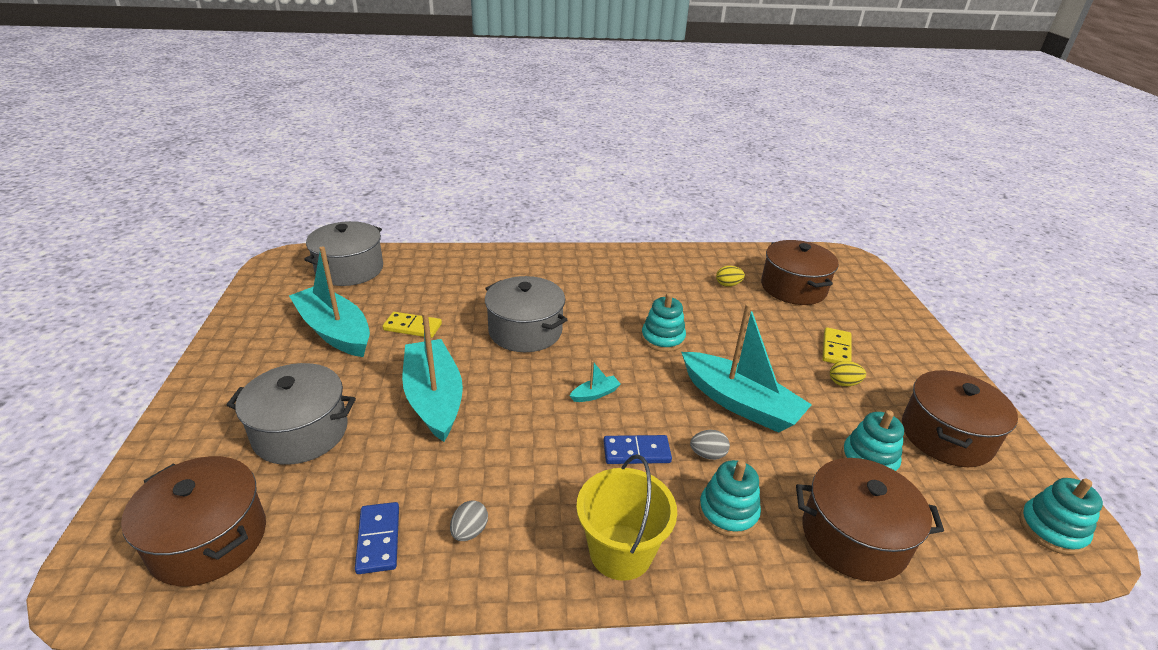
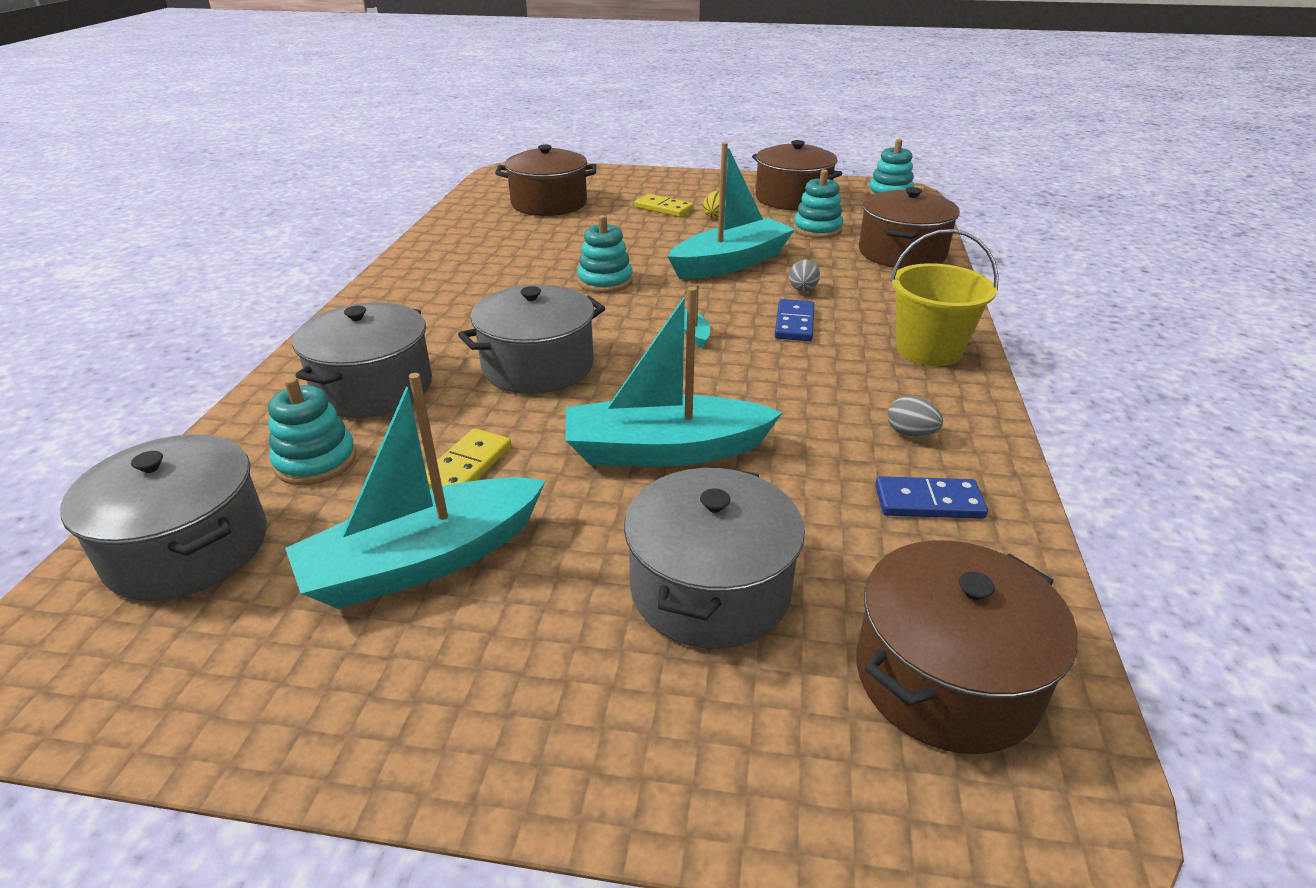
camera: 75 degrees left, 0 degrees up
(486, 280) = (373, 388): none -> grey pot
(728, 285) = (519, 231): yellow egg -> none
(728, 512) = (877, 294): turquoise stacking toy -> turquoise stacking toy (316, 461)

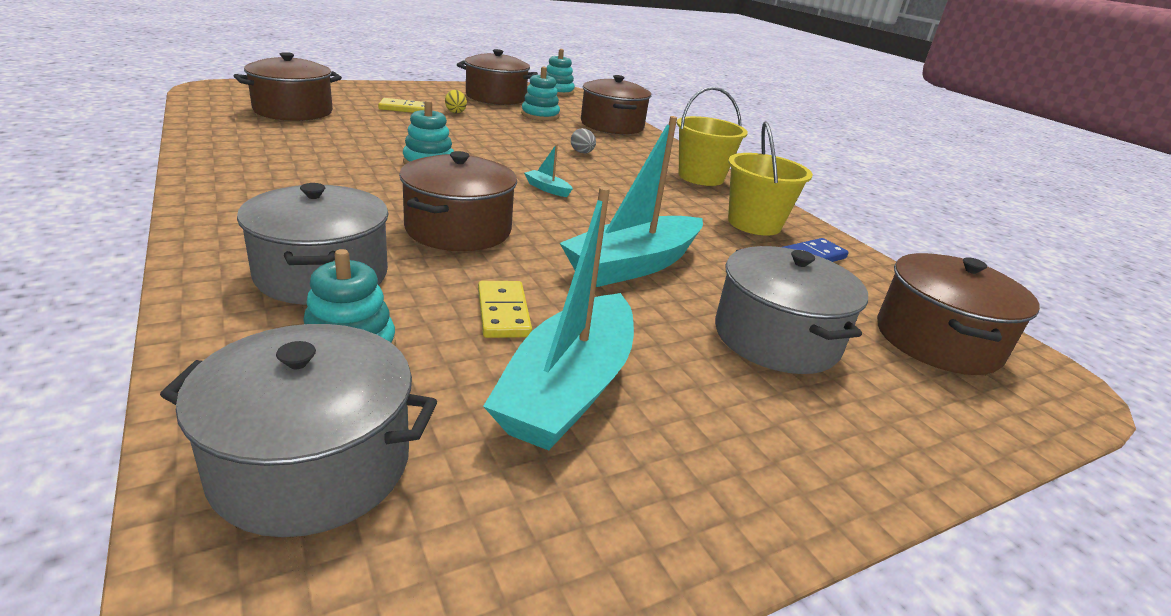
camera: 40 degrees left, 5 degrees down
(538, 366) = (458, 229): grey pot -> brown pot
(731, 263) = (510, 141): turquoise boat -> none
(794, 323) = (605, 173): blue domino -> none
(910, 434) = (754, 224): grey egg -> yellow bucket

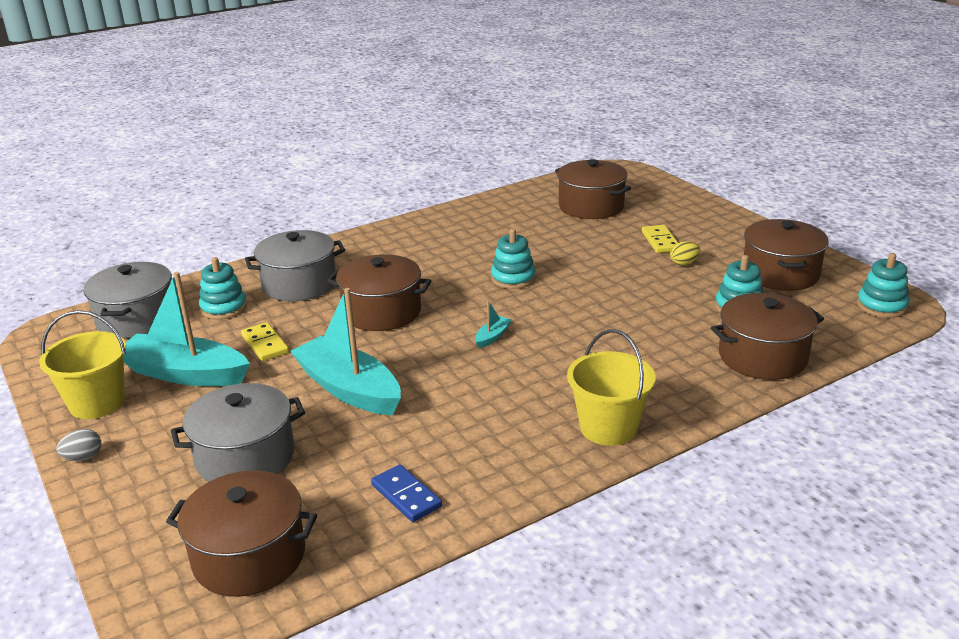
camera: 90 degrees right, 0 degrees up
(503, 312) = (265, 344): yellow domino -> yellow domino turned 75 degrees clockwise
(582, 153) = (620, 345): grey egg -> grey egg (83, 457)
(754, 224) = (478, 461): yellow bucket -> yellow bucket (97, 403)

